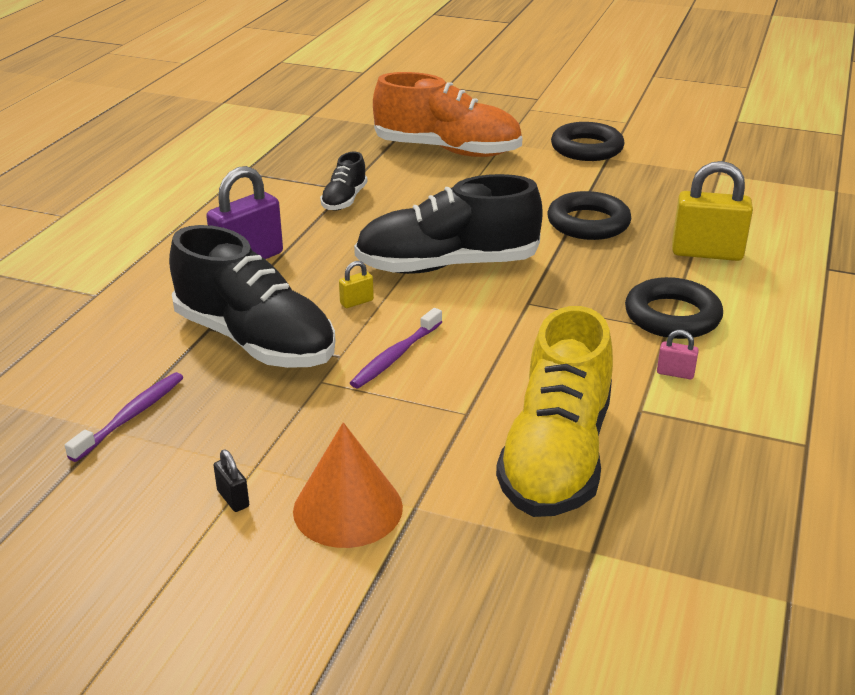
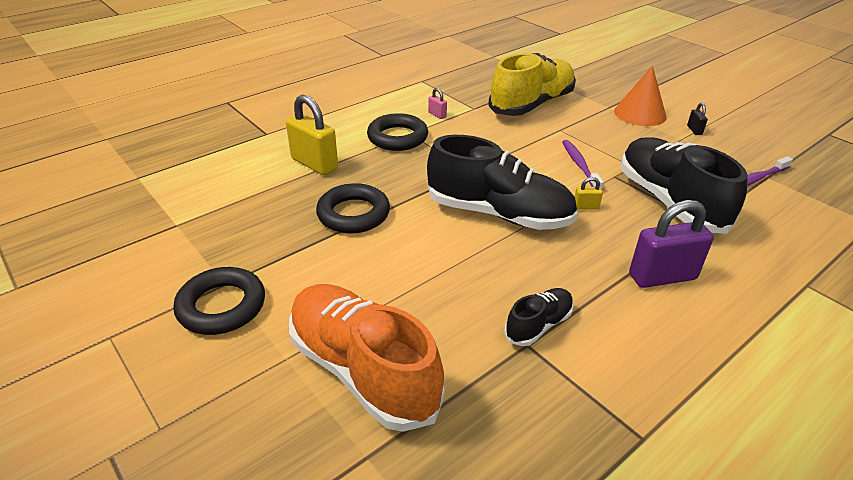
camera: 150 degrees left, 5 degrees up
(396, 356) = (579, 165): purple toothbrush -> purple toothbrush turned 75 degrees counterclockwise

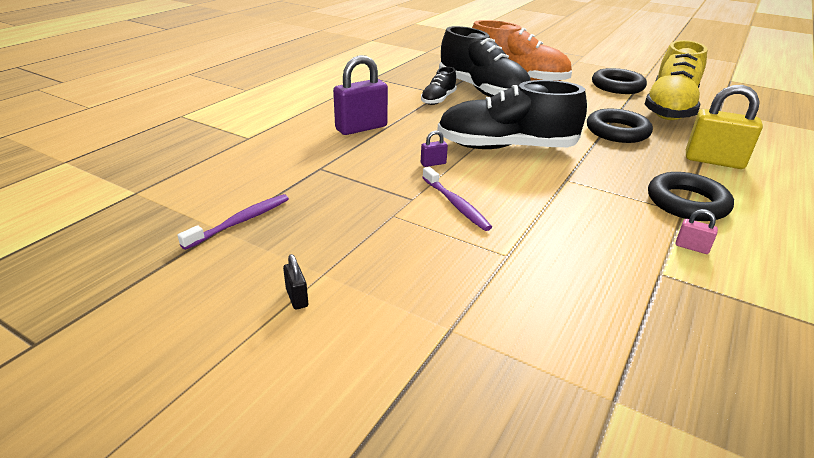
camera: 160 degrees right, 5 degrees down
(532, 104) = (583, 302): yellow shoe -> yellow shoe (669, 108)
(585, 207) = (433, 163): yellow padlock -> purple padlock
(640, 113) = (391, 321): orange cone -> none
(669, 201) = (350, 180): black shoe -> black shoe (482, 91)

